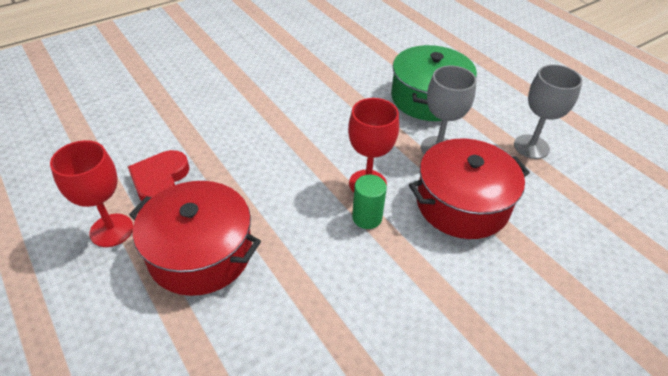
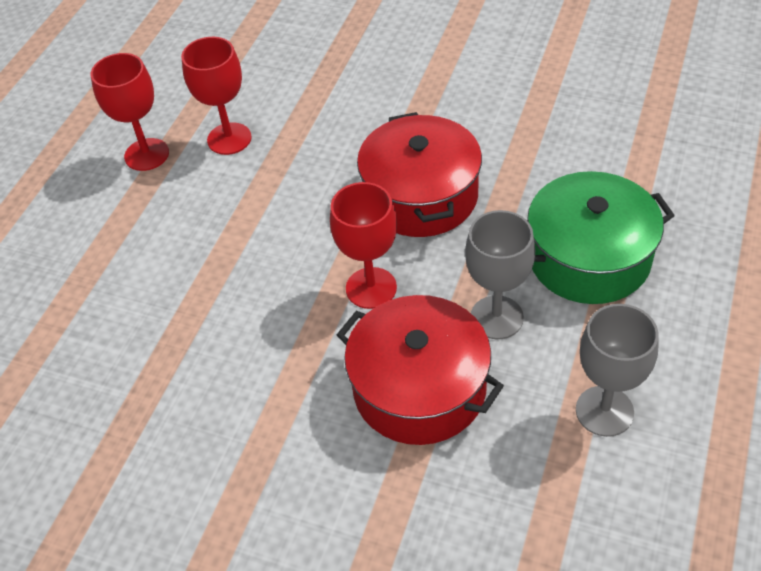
camera: 60 degrees right, 5 degrees up
(160, 180) = (229, 139): red heart -> red goblet
(200, 253) = (169, 226): red pot -> red pot (421, 196)
(367, 218) = (319, 316): green cylinder -> none

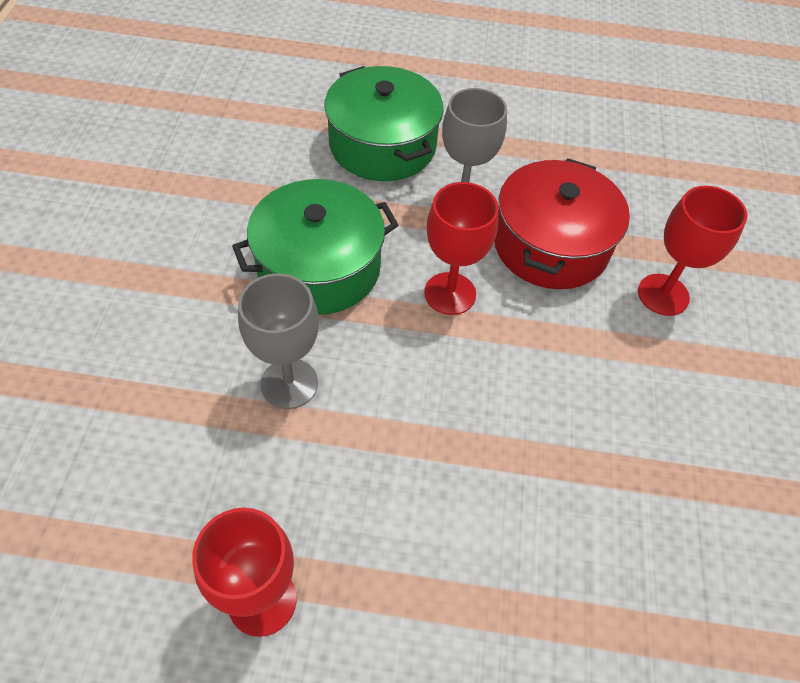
camera: 110 degrees left, 5 degrees up
(229, 139) = (228, 488): red goblet -> red goblet (663, 295)
(421, 196) = (319, 267): red pot -> green pot
(604, 411) = (533, 136): grey goblet -> grey goblet (289, 383)

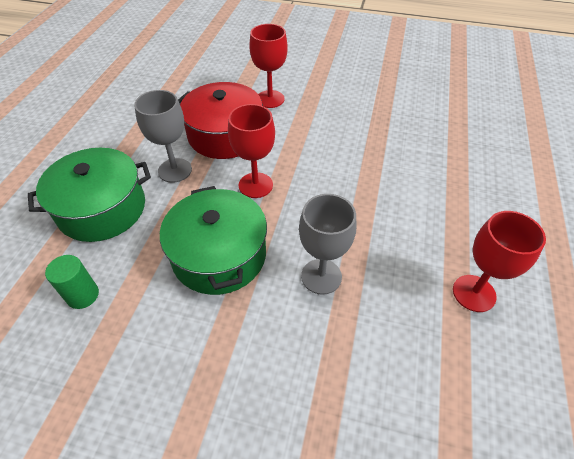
camera: 80 degrees left, 5 degrees down
(259, 158) = (83, 295): none -> green cylinder

